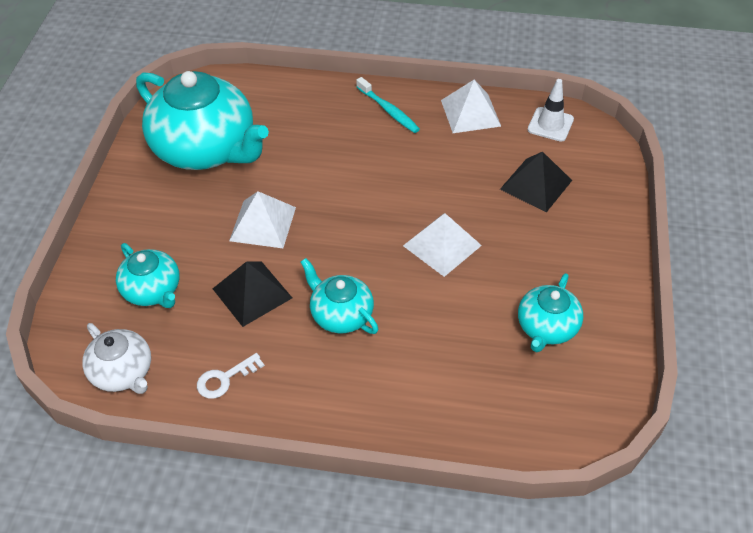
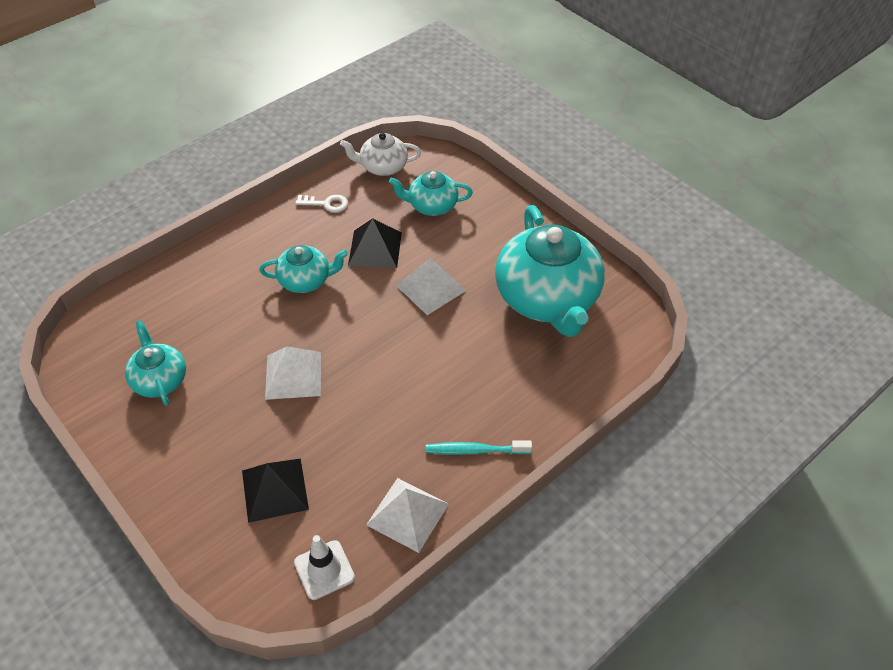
camera: 130 degrees right, 0 degrees up
(206, 149) = (547, 299): turquoise teapot -> turquoise teapot turned 90 degrees counterclockwise
(225, 379) = (326, 204): white key -> white key turned 90 degrees clockwise

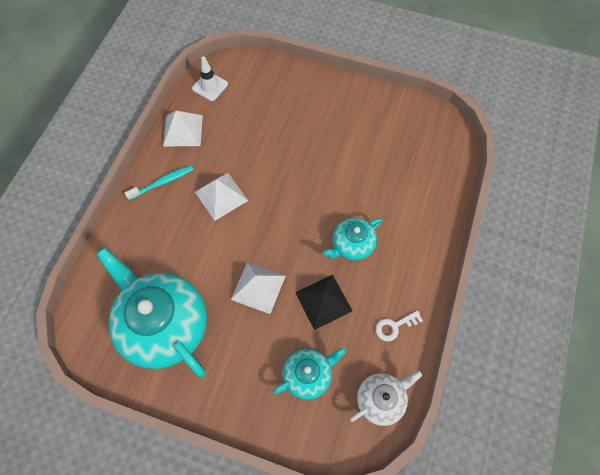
camera: 150 degrees right, 15 degrees up
(160, 380) = (380, 131): turquoise teapot -> none
(274, 489) = (263, 108): black pyramid -> none
(293, 375) = (304, 173): white pyramid -> white pyramid (221, 196)

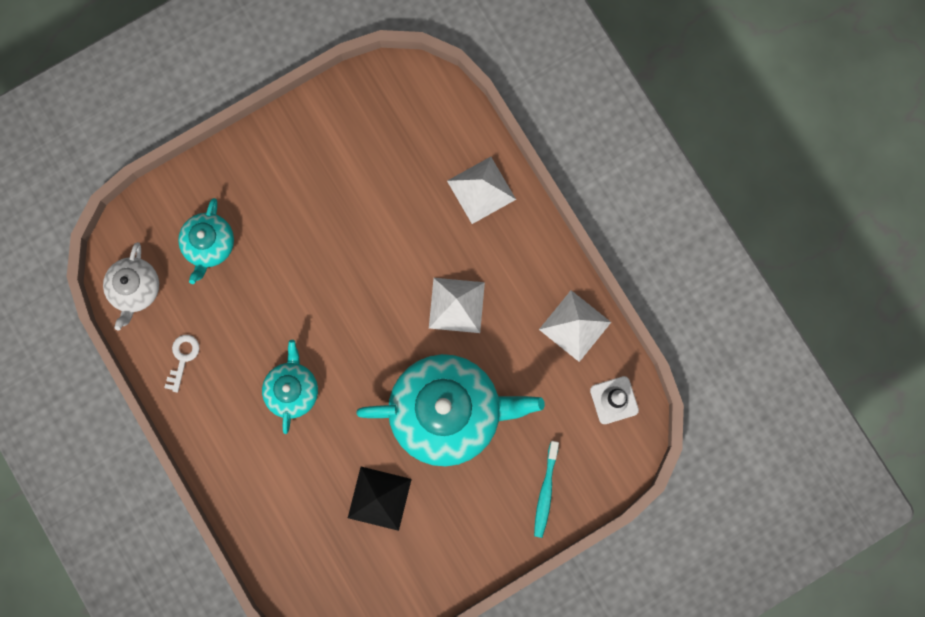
camera: 130 degrees right, 15 degrees up
(162, 182) = (523, 257): turquoise toothbrush -> turquoise toothbrush (545, 491)
(164, 324) = (363, 155): turquoise teapot -> turquoise teapot (448, 412)
(258, 287) = (327, 265): white pyramid -> white pyramid (481, 190)
(323, 301) = (261, 314): black pyramid -> black pyramid (379, 498)

